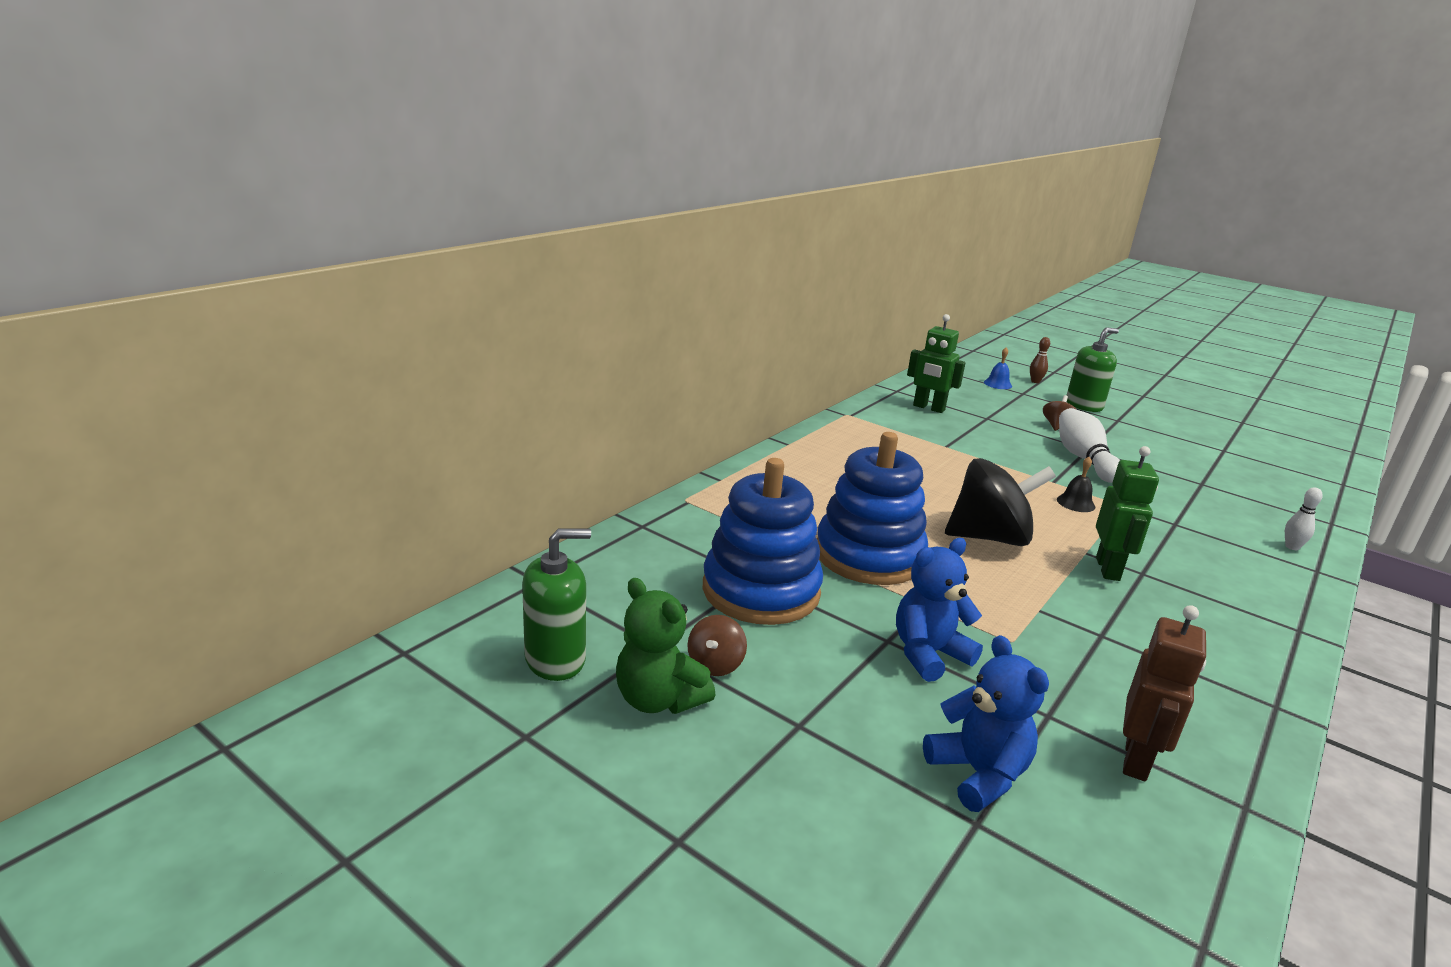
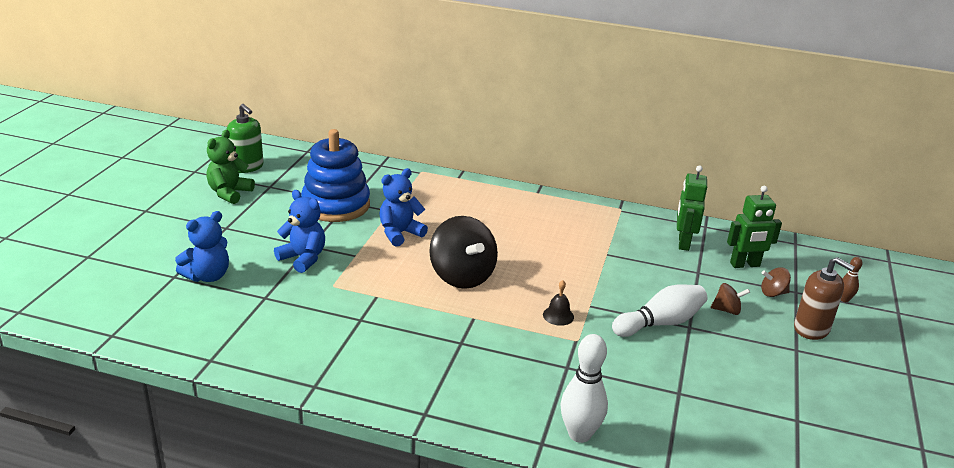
camera: 70 degrees right, 5 degrees up
(715, 664) = (262, 202): brown spinning top -> brown spinning top (773, 293)
(869, 556) = (400, 233): blue stacking toy -> blue teddy bear
(997, 384) = (801, 277): blue bell -> none
(1084, 405) = (811, 329): green soap dispenser -> brown soap dispenser
(1108, 569) = (454, 326): green robot -> green robot (745, 265)
(1136, 760) = (237, 325): brown robot -> none
(1292, 547) = (579, 434): white bowling pin -> white bowling pin, size x1.97

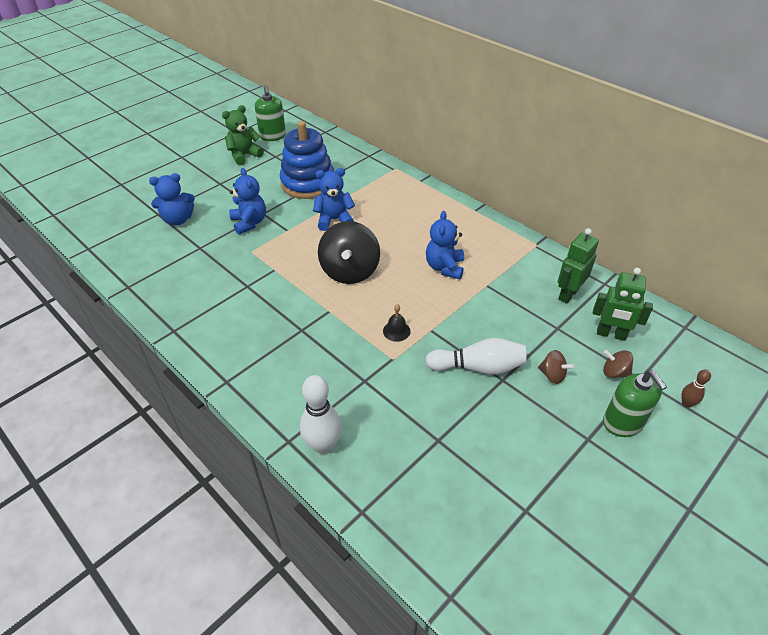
camera: 30 degrees right, 15 degrees up
(554, 249) = (444, 267): none -> blue teddy bear
(811, 329) = (622, 423): brown soap dispenser -> green soap dispenser

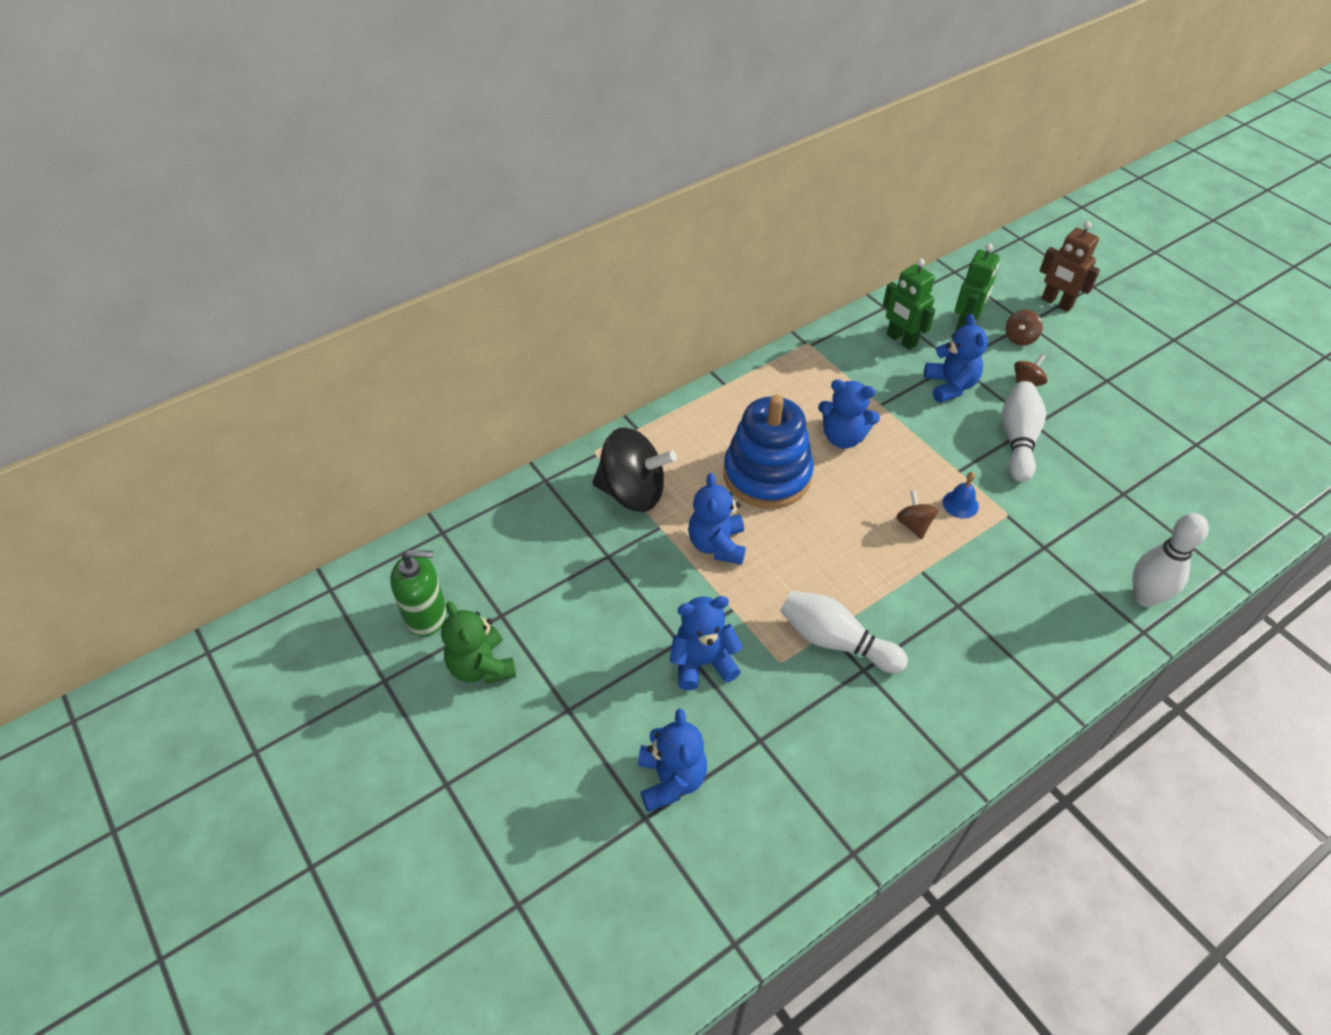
camera: 80 degrees left, 5 degrees up
(267, 273) = (835, 641): none -> white bowling pin
(308, 183) = (606, 571): blue stacking toy -> blue stacking toy (767, 475)
(350, 271) = (841, 538): black spinning top -> black spinning top (633, 492)
(370, 306) = (913, 525): none -> brown spinning top
(396, 331) = (960, 504): black bell -> blue bell
(526, 324) = (950, 386): none -> blue teddy bear
(622, 423) = (1084, 351): green soap dispenser -> none
(686, 403) = (1056, 303): brown bowling pin -> brown robot

